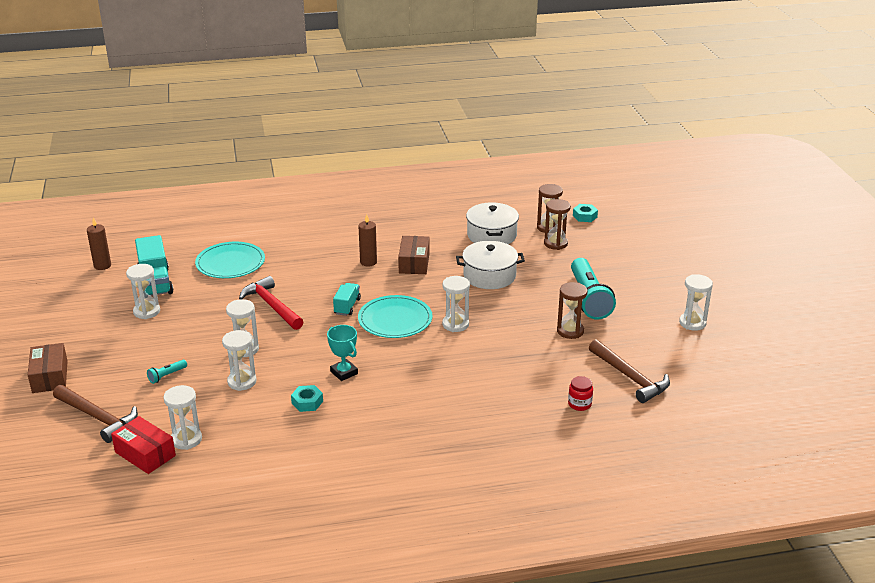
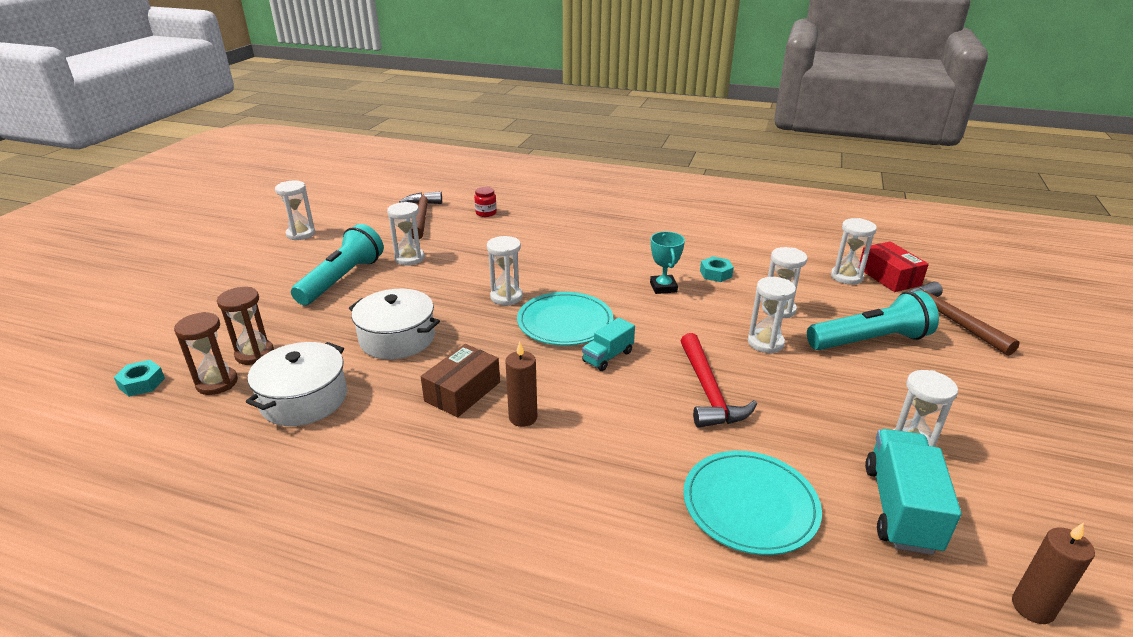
camera: 150 degrees left, 0 degrees up
(50, 376) = (1037, 385): brown box -> none
(167, 376) = (870, 341): turquoise flashlight -> turquoise flashlight, size x2.43
(570, 331) = (409, 258): brown hourglass -> white hourglass

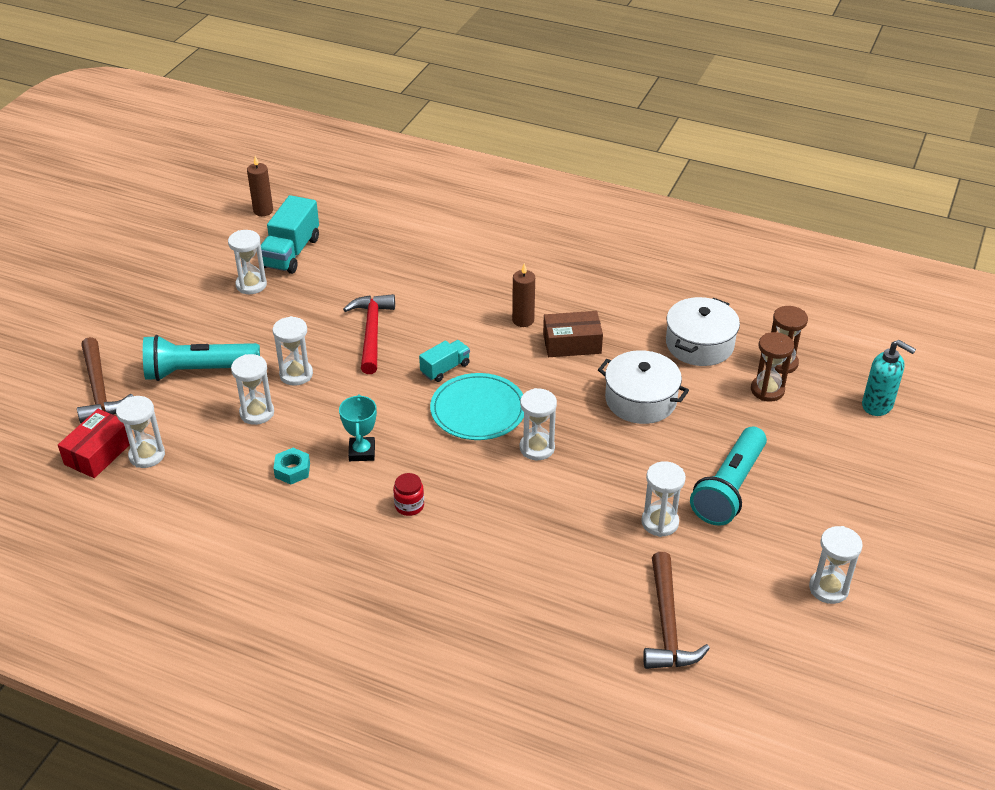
camera: 175 degrees left, 10 degrees up
(142, 383) = (846, 366): turquoise nut -> none
(145, 346) = (877, 405): none -> turquoise soap dispenser
(462, 391) = (572, 344): brown box -> brown box turned 45 degrees clockwise
(486, 213) = (570, 627): red jar -> red jar (409, 506)
(750, 504) = (382, 259): turquoise plate -> none
(889, 277) = (99, 453): red box -> red box turned 45 degrees clockwise

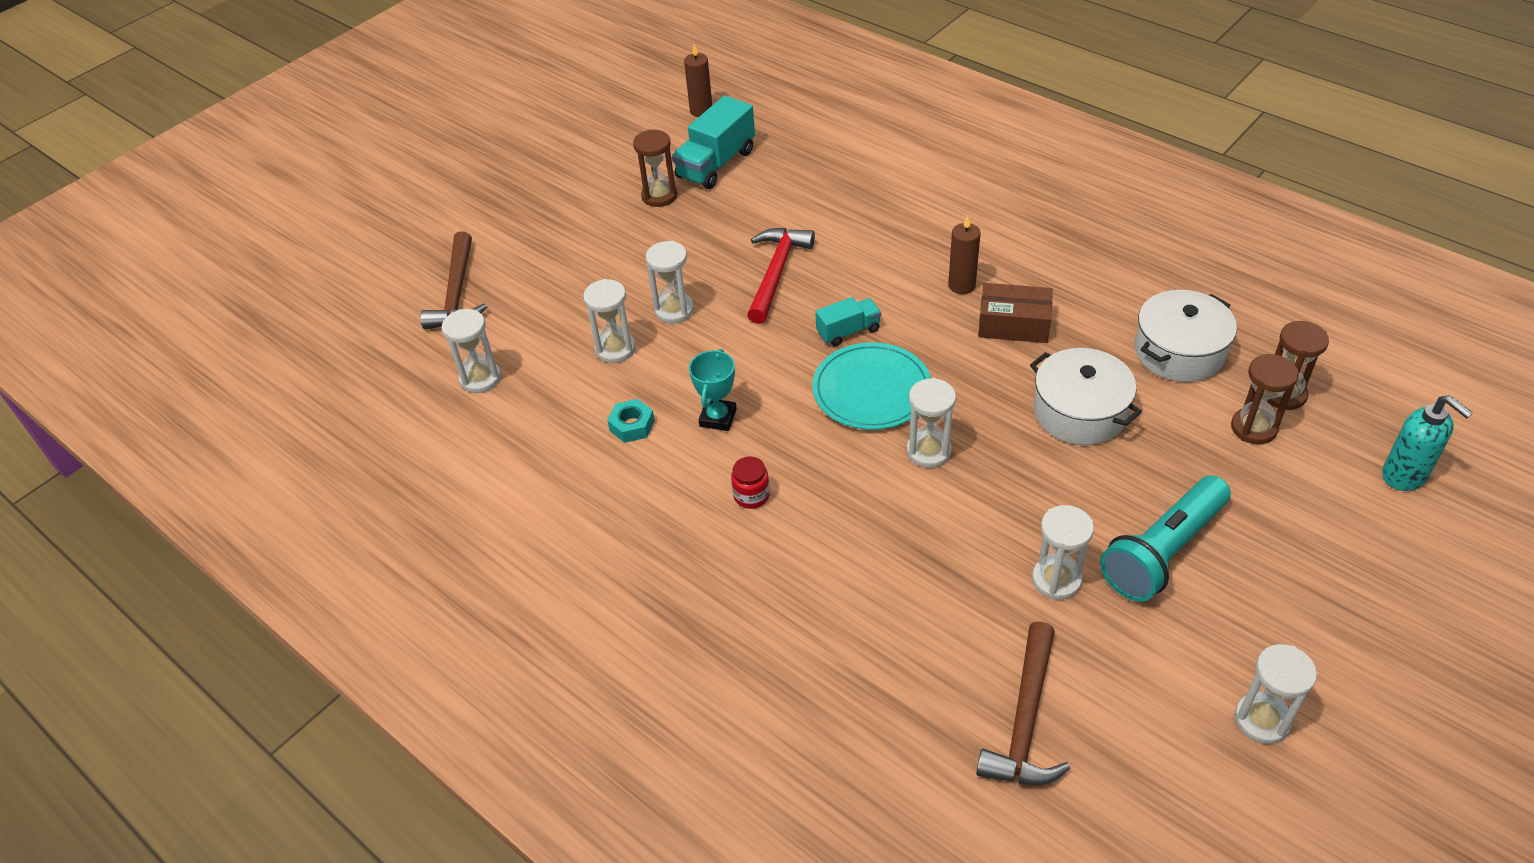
camera: 20 degrees right, 5 degrees up
(99, 453) = (432, 366): red box -> none
(199, 371) = (569, 288): turquoise flashlight -> none
(251, 285) = (659, 196): white hourglass -> brown hourglass

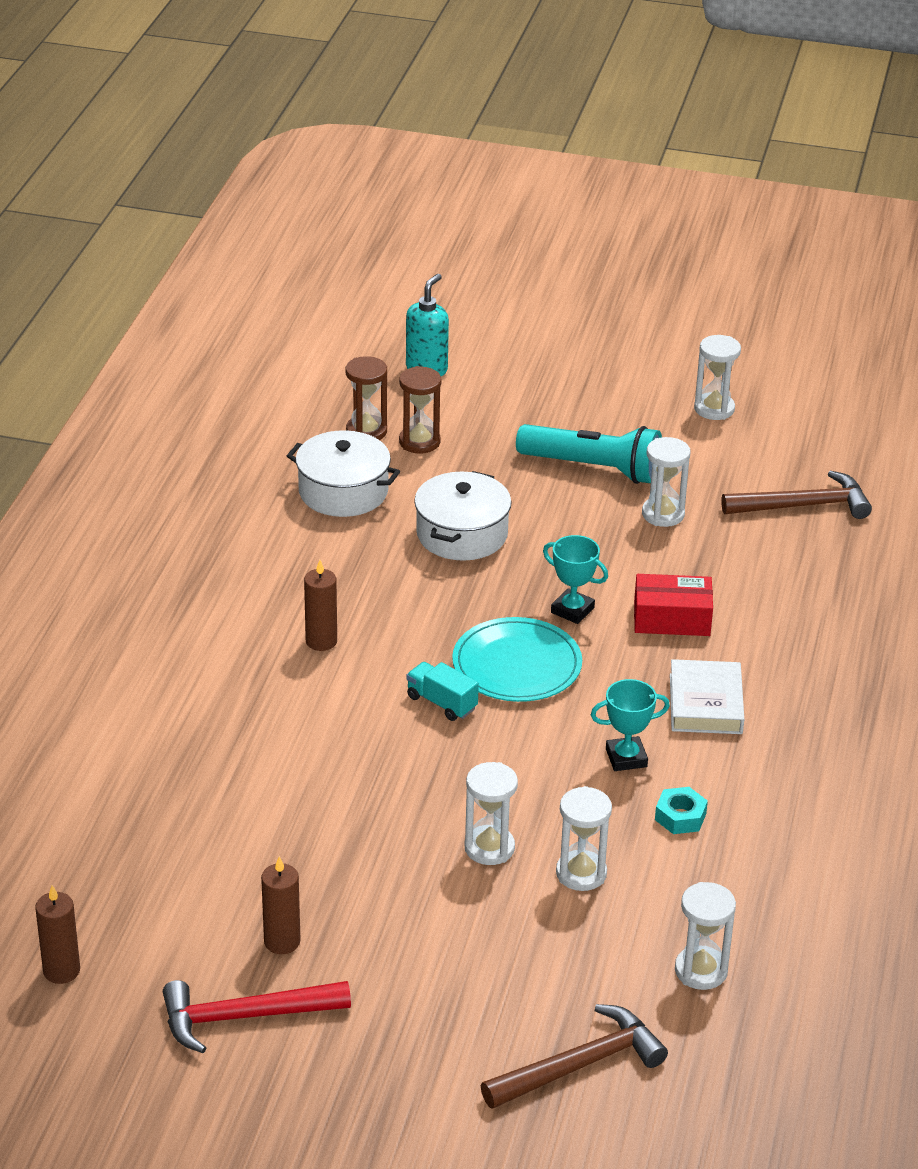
camera: 120 degrees left, 10 degrees down
(659, 196) = (282, 941): brown hourglass -> brown candle
(716, 164) = (186, 910): turquoise truck -> none
(751, 496) = (705, 704): red jar -> white book
(777, 273) = (377, 784): red hammer -> red hammer (244, 1016)
(882, 519) = (671, 618): none -> red box
(928, 451) = (572, 610): white hourglass -> turquoise trophy
(1013, 324) = (363, 595): brown box -> none

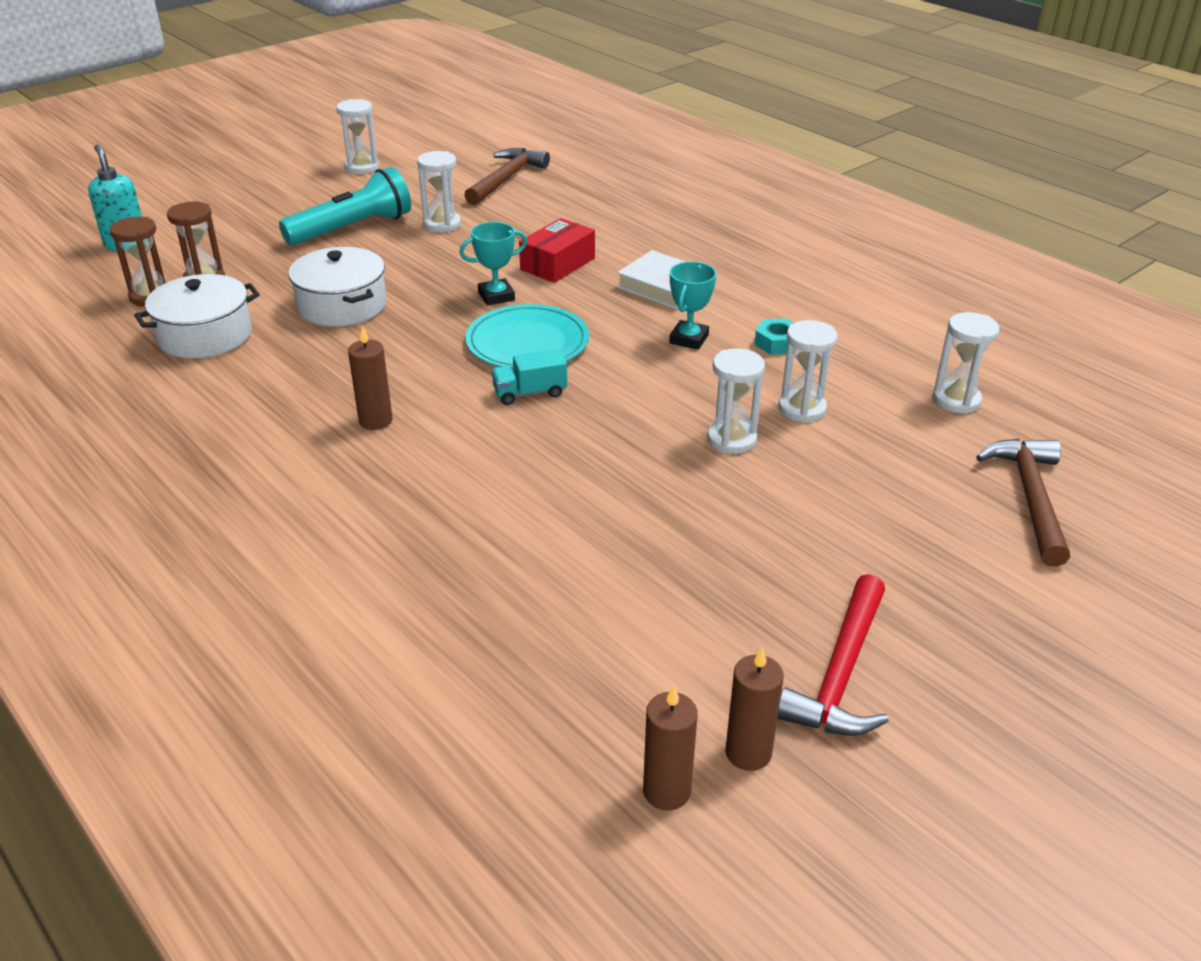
camera: 55 degrees left, 0 degrees up
(282, 941) = (752, 604): brown candle -> brown candle (748, 753)

